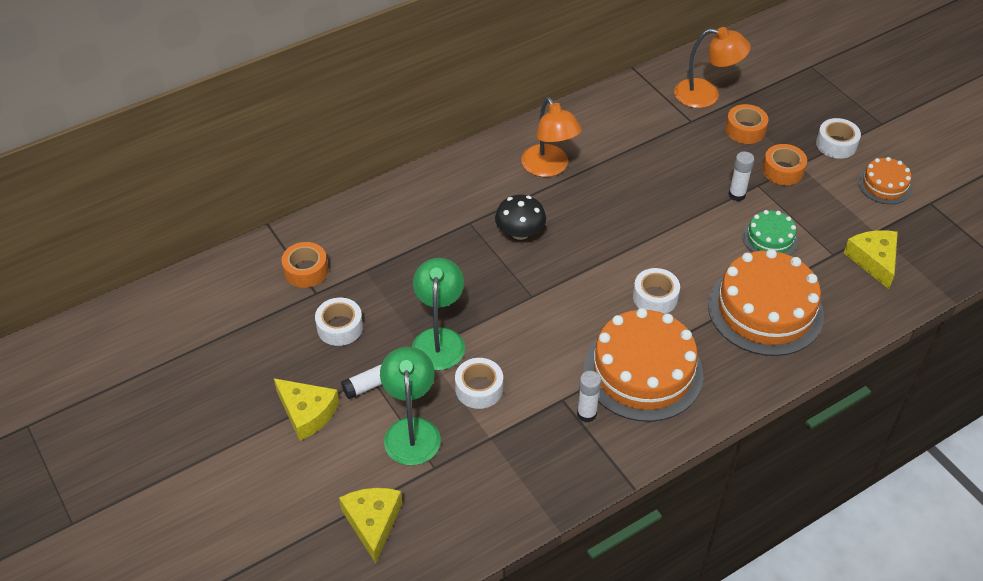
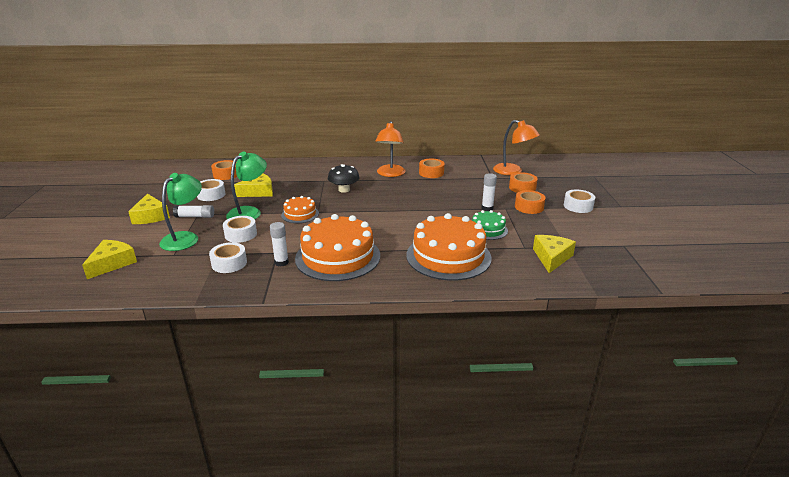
camera: 30 degrees right, 20 degrees down
(403, 290) = (258, 192): none -> yellow cheese
(603, 142) = (431, 173): none -> orange tape
(655, 297) = (385, 231): white tape -> white tape (229, 263)
(884, 185) = (595, 229): orange cake -> orange cake (300, 214)

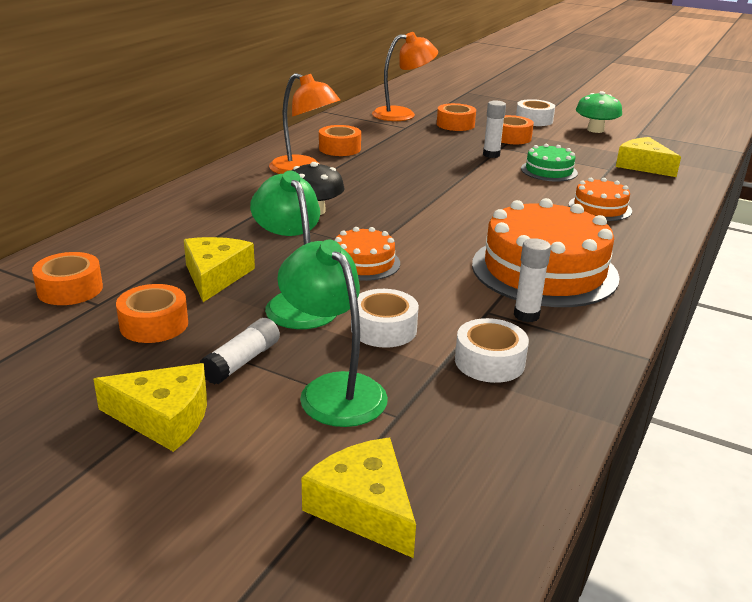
camera: 60 degrees left, 0 degrees up
(211, 195) = (154, 324): white tape -> orange tape
(448, 256) = (600, 208): orange cake -> orange cake, size x0.50
(598, 229) = (595, 130): none -> green mushroom

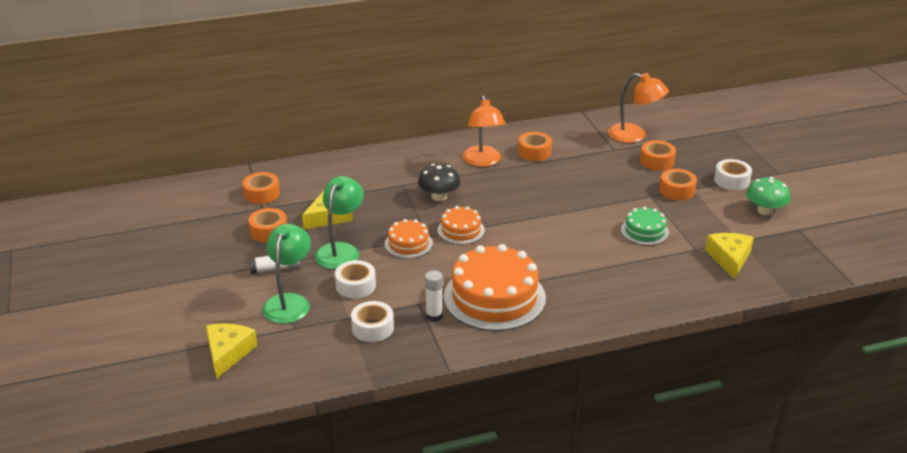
camera: 45 degrees right, 5 degrees up
(164, 417) = (215, 277): yellow cheese -> none
(491, 155) = (630, 200): white glue stick -> none
(600, 208) = (618, 275): orange cake -> orange cake (461, 230)

